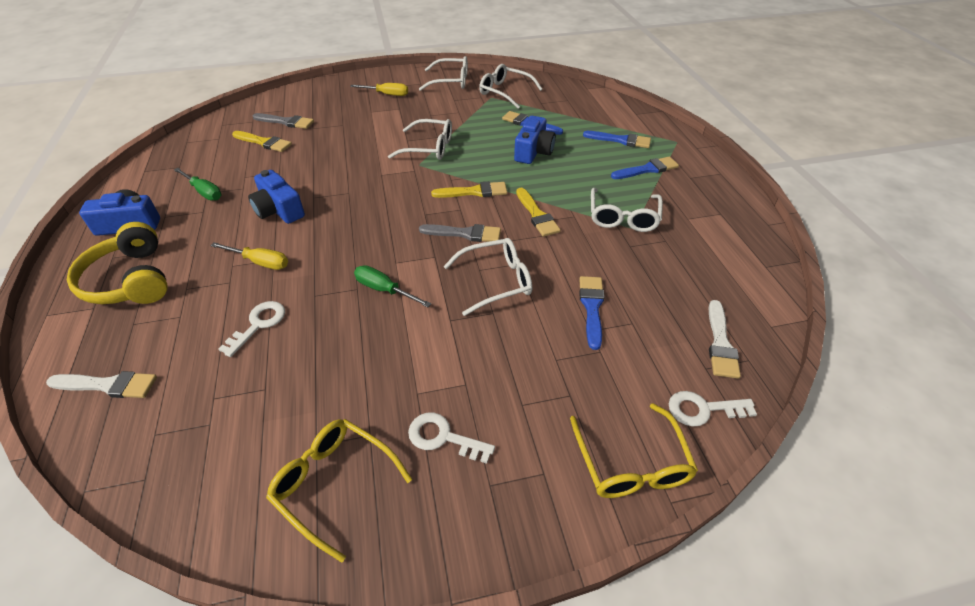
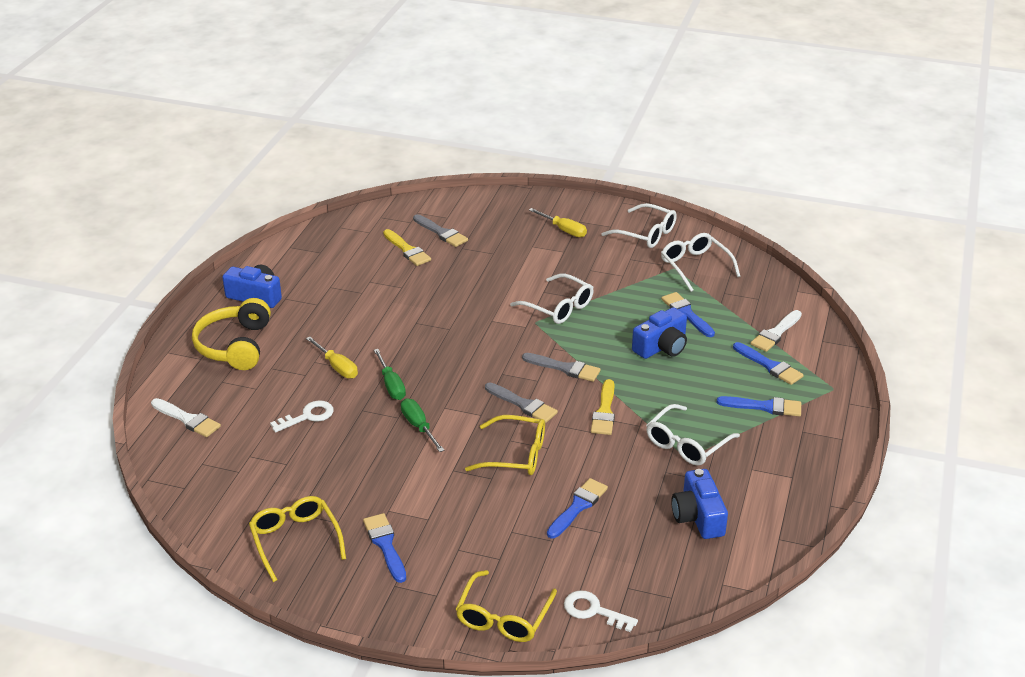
camera: 30 degrees right, 10 degrees down
(204, 192) = (328, 285): green screwdriver -> green screwdriver (391, 385)
(279, 210) = (379, 325): blue camera -> blue camera (698, 516)
(443, 437) = (385, 545): white key -> blue brush
(474, 192) = (565, 368): yellow brush -> grey brush
(495, 281) = (515, 455): white glasses -> yellow glasses
(720, 343) = (660, 576): white brush -> white brush (775, 333)

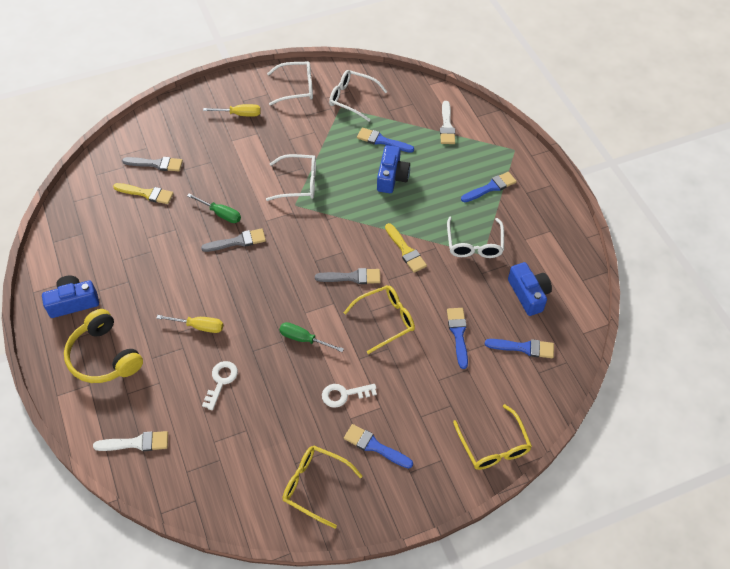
camera: 40 degrees left, 20 degrees up
(391, 385) = (252, 317): green screwdriver -> green screwdriver (220, 214)
(565, 368) = (350, 231): grey brush -> grey brush (237, 241)
(593, 611) = (536, 403): white key -> white key (344, 394)
(698, 516) = (528, 294): blue camera -> blue camera turned 150 degrees counterclockwise
(770, 366) = (466, 154): blue brush -> blue brush (523, 348)

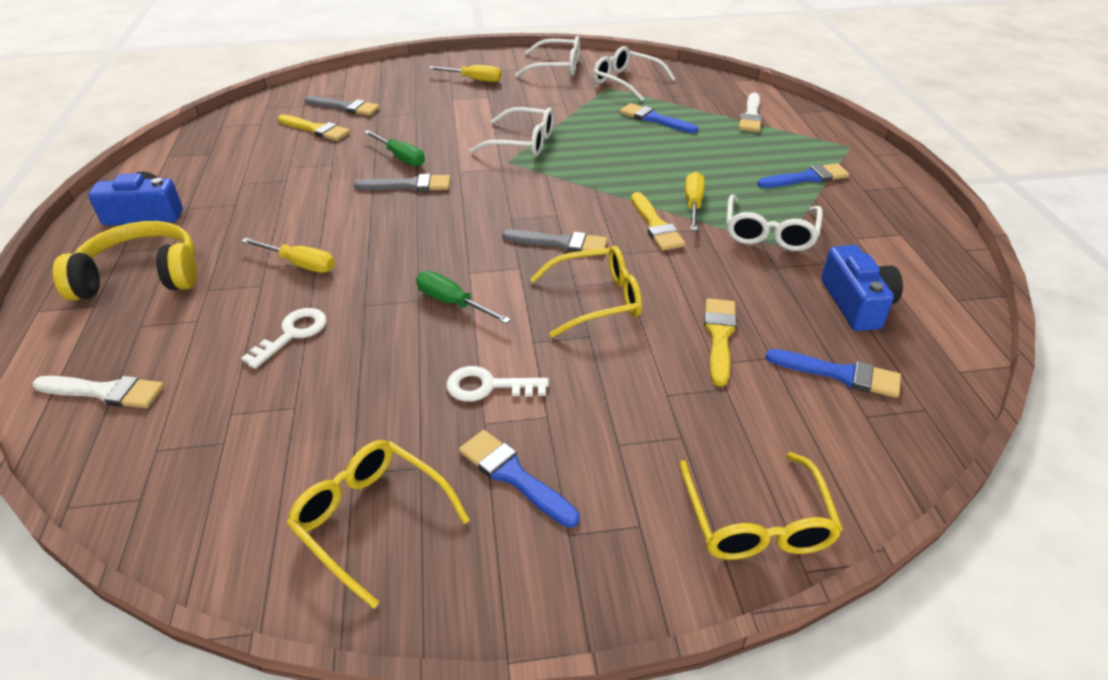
camera: 15 degrees right, 15 degrees down
(104, 356) = (141, 277): yellow headphones -> yellow headphones turned 105 degrees clockwise
(392, 177) = (658, 152): blue camera -> none
(424, 226) = (693, 204): none -> yellow screwdriver
(458, 334) = (719, 336): blue brush -> yellow brush

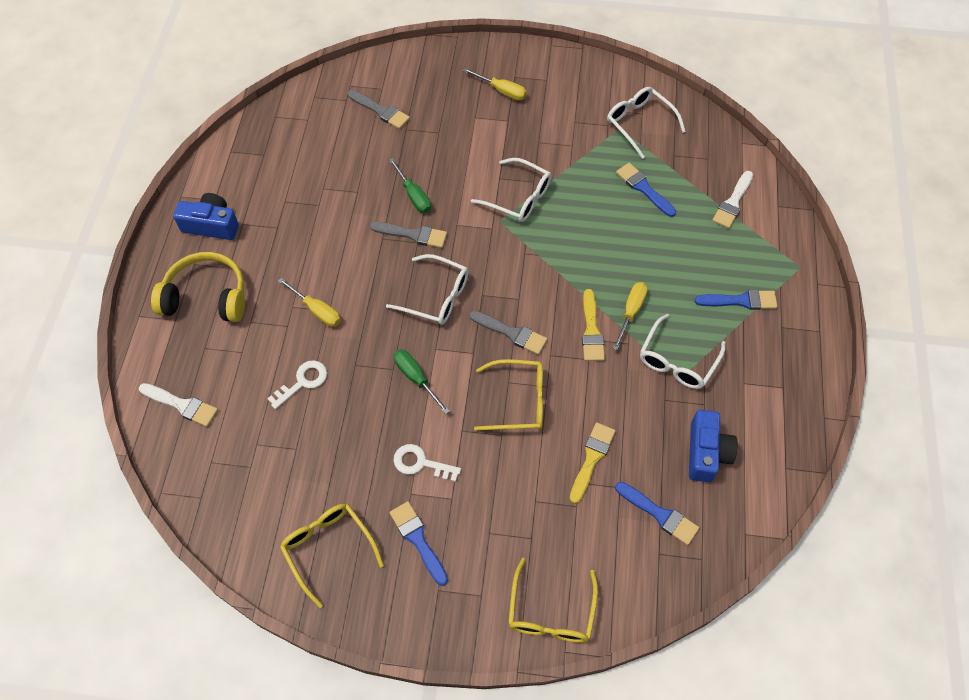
camera: 15 degrees right, 20 degrees up
(316, 129) = (351, 139): yellow brush -> none
(556, 67) = (582, 85): white glasses -> white glasses (436, 296)

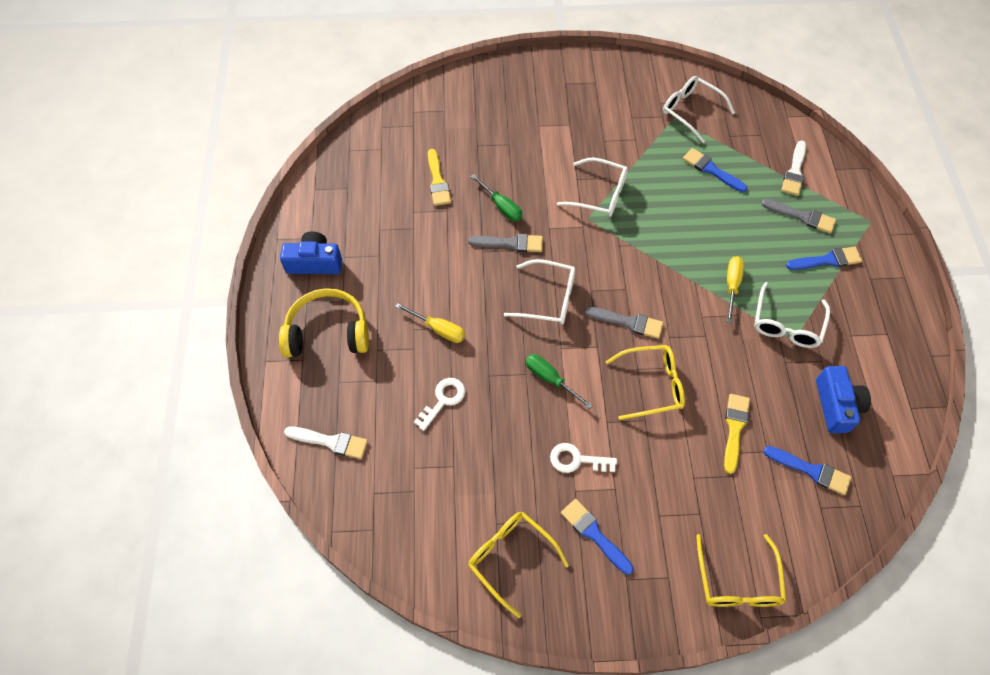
camera: 10 degrees left, 0 degrees up
(381, 111) = (449, 131): grey brush -> grey brush (802, 216)
(502, 91) = (557, 98): yellow screwdriver -> none
(591, 330) = (701, 308): yellow brush -> yellow brush (438, 181)

